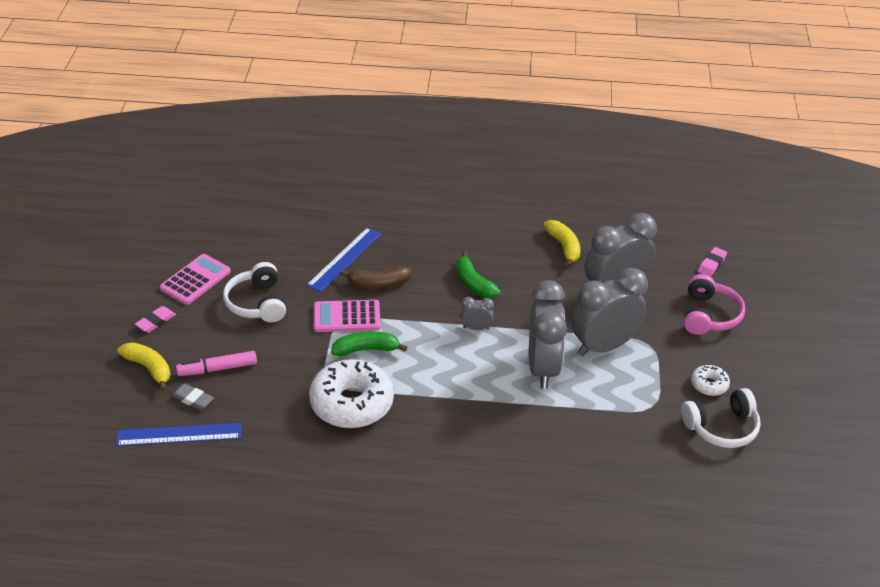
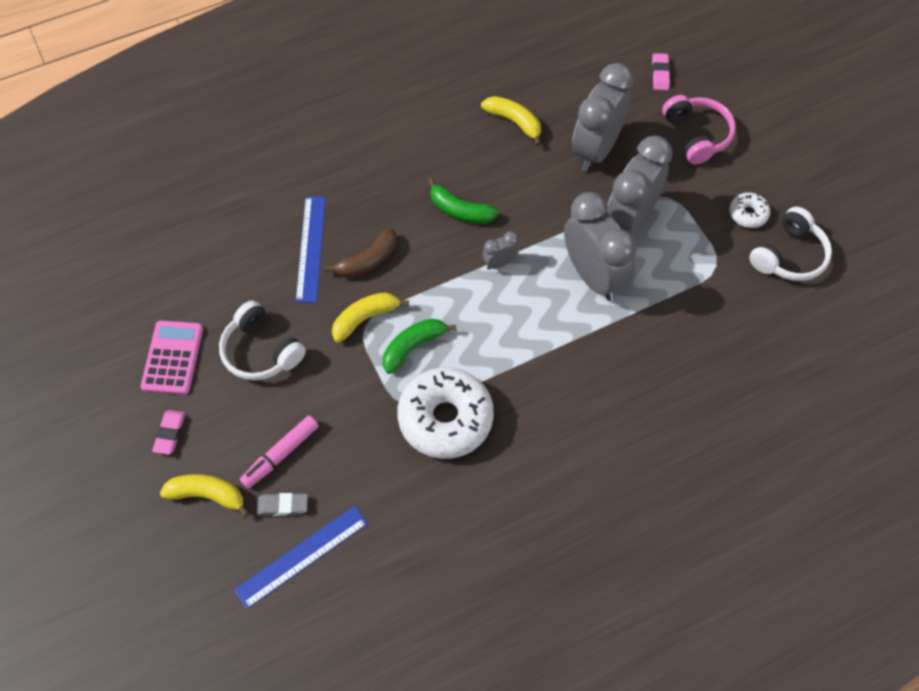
camera: 30 degrees left, 20 degrees up
(346, 317) = (365, 318): pink calculator -> yellow banana

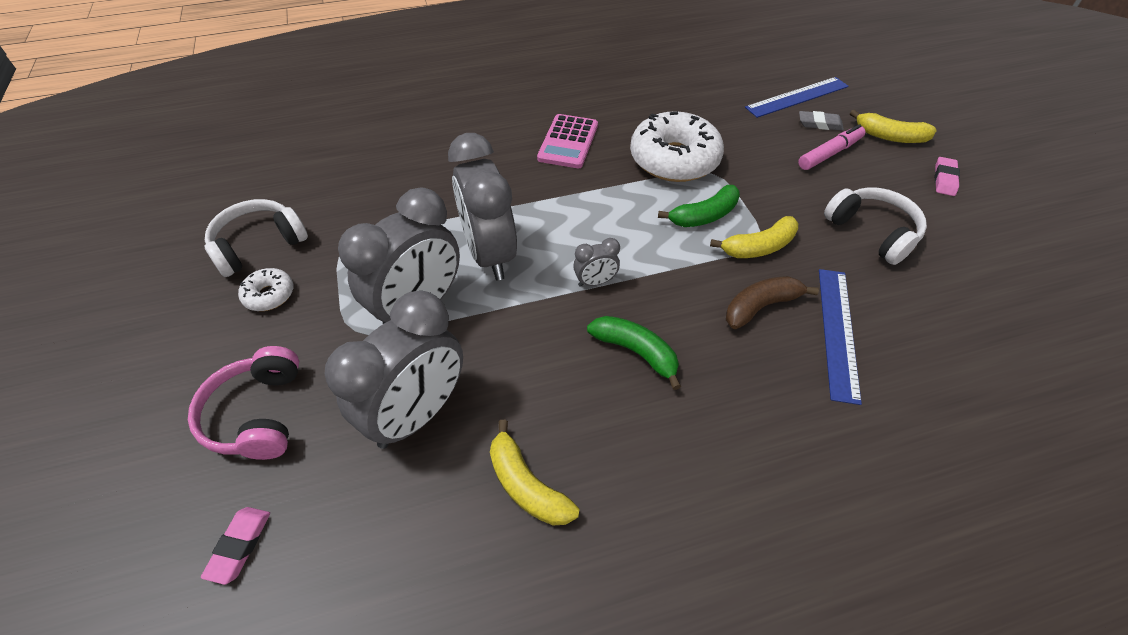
camera: 170 degrees left, 10 degrees down
(173, 358) = (971, 238): pink calculator -> pink calculator (568, 142)

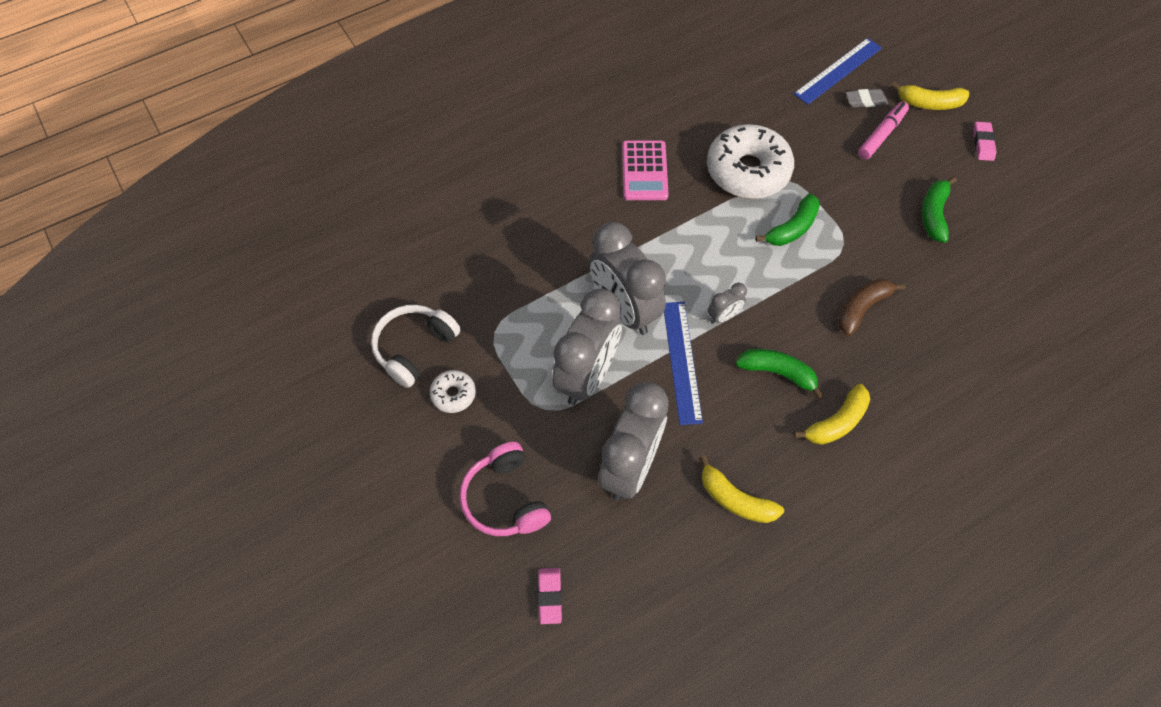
camera: 15 degrees left, 10 degrees up
(758, 247) = (845, 250): yellow banana -> yellow banana (836, 422)
(838, 332) = (925, 317): blue ruler -> blue ruler (682, 361)
(872, 232) = (933, 214): white headphones -> green banana

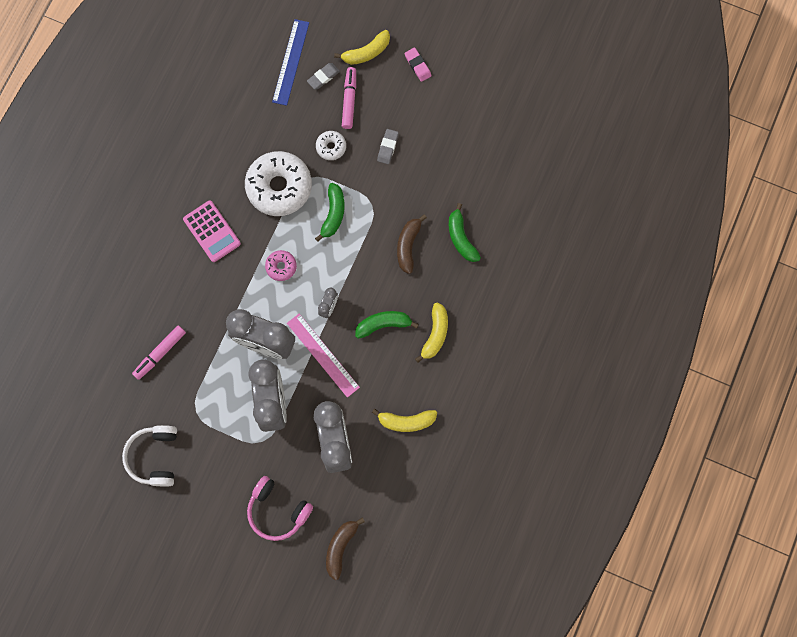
camera: 35 degrees left, 15 degrees up
(453, 394) = (201, 469): white donut -> white donut (331, 147)
(502, 251) = (160, 353): none -> pink marker
(550, 596) = (340, 547): pink eraser -> brown banana
(682, 361) = (323, 355): blue ruler -> pink ruler
(696, 245) = (281, 267): none -> pink donut
(898, 199) = (387, 147): none -> grey eraser
(933, 214) = (415, 145): green banana -> green banana (461, 238)

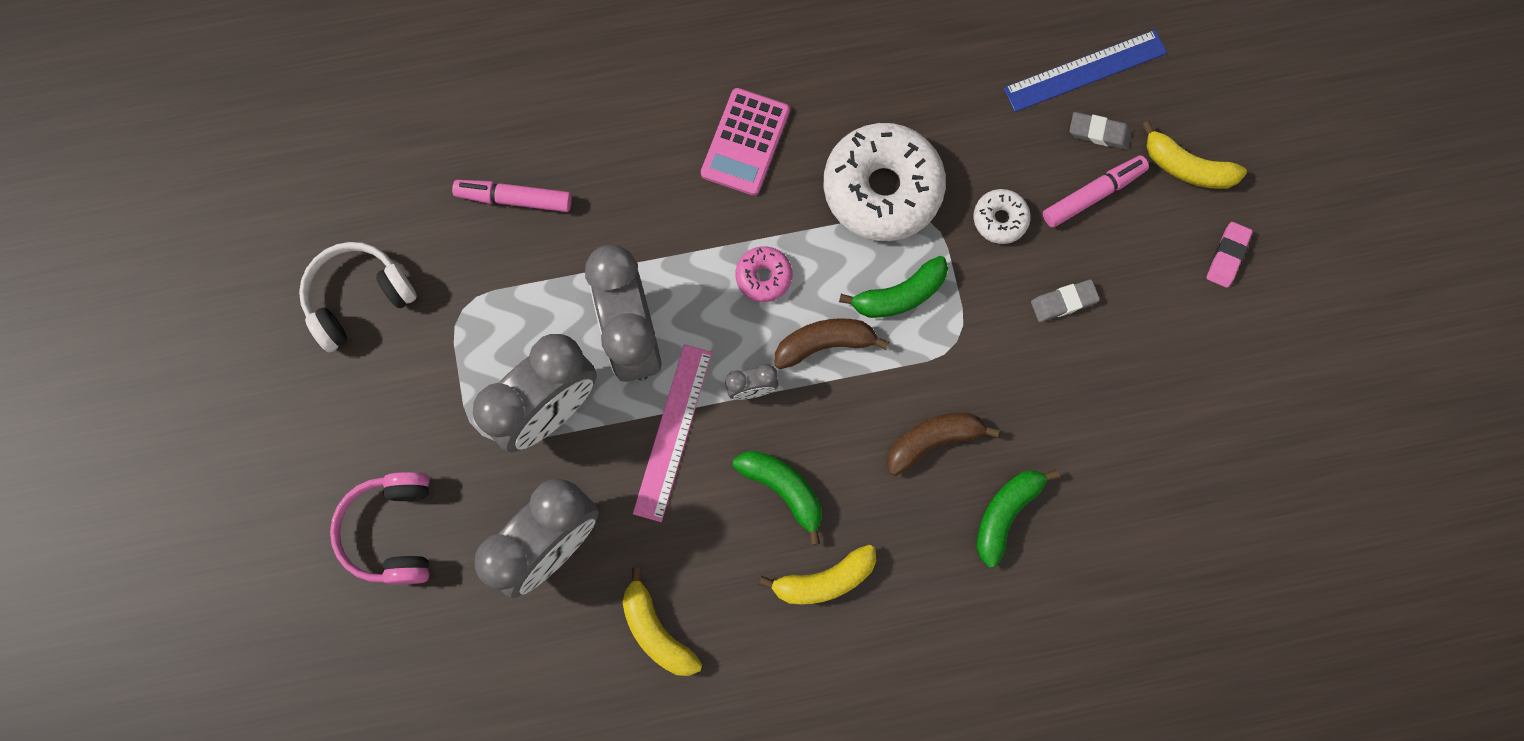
camera: 55 degrees right, 0 degrees up
(340, 547) = (397, 665): brown banana -> brown banana (825, 344)

